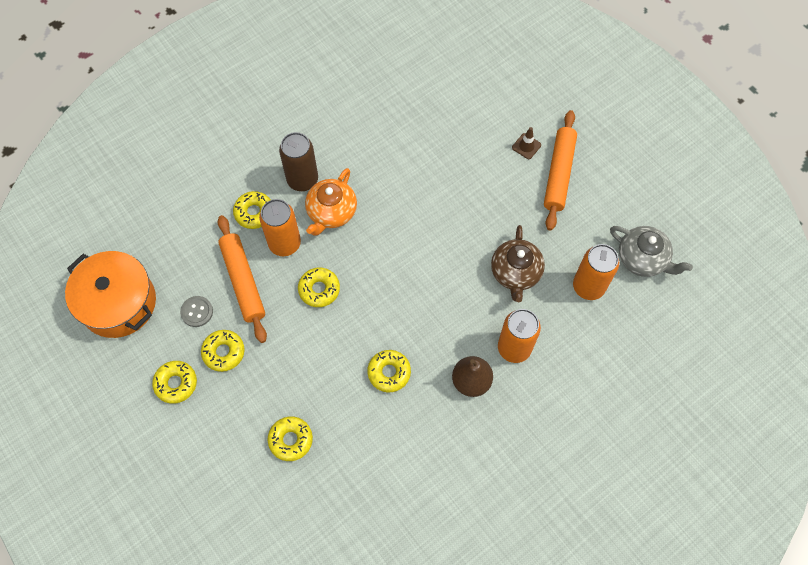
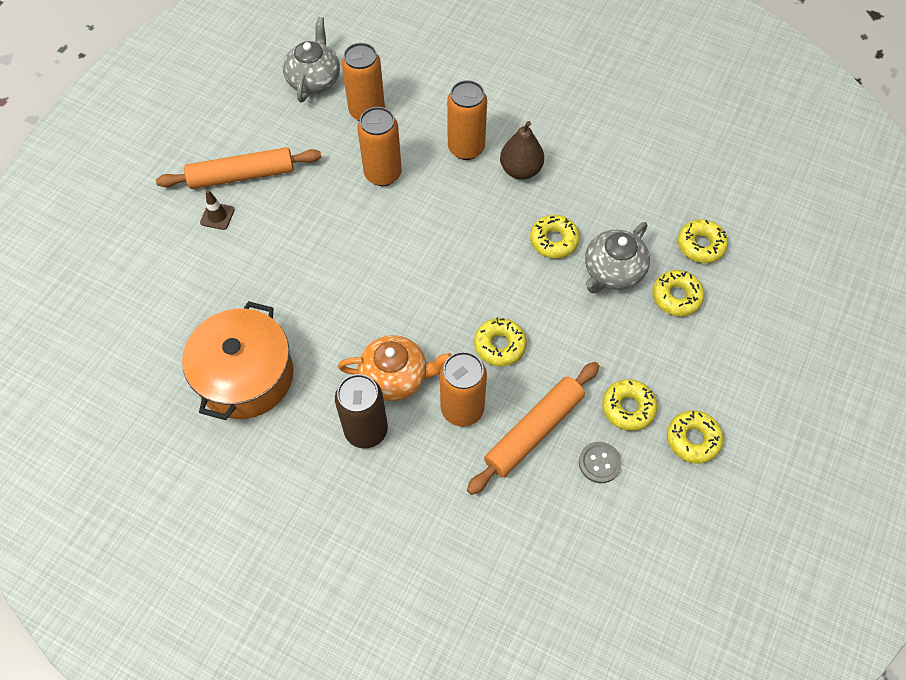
camera: 115 degrees left, 5 degrees down
(118, 303) = (642, 564): orange pot -> orange pot (245, 376)
(254, 213) = (439, 464): yellow donut -> yellow donut (700, 245)
(338, 403) = (612, 271): none -> grey teapot
(515, 273) = (383, 174): brown teapot -> orange can

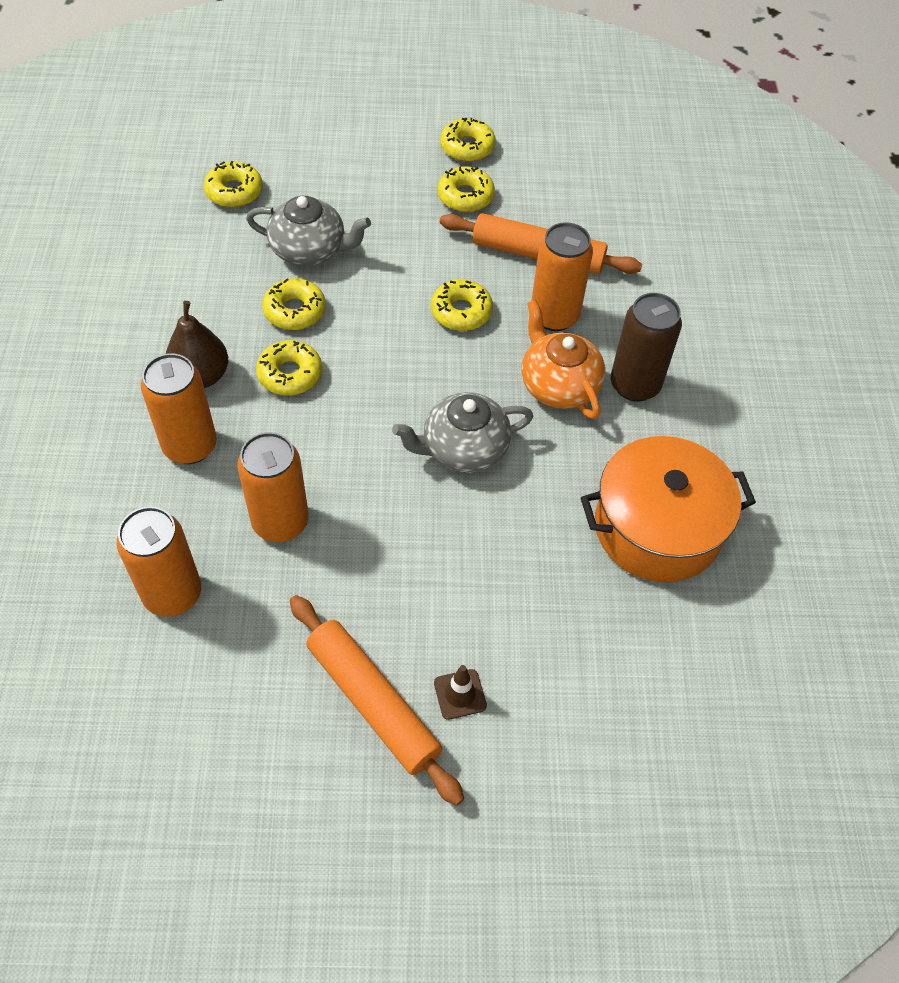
camera: 120 degrees left, 5 degrees down
(314, 79) = (134, 702): grey teapot -> grey teapot (463, 449)
(599, 463) = (536, 200): grey button -> none
(676, 297) = (313, 194): yellow donut -> yellow donut (290, 374)

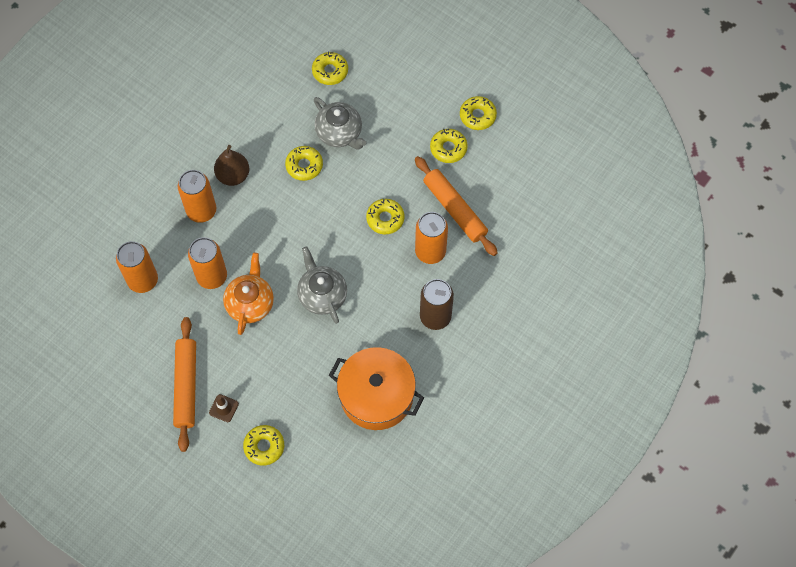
camera: 40 degrees right, 10 degrees up
(290, 374) = (274, 201): yellow donut -> yellow donut (264, 446)
(463, 449) = (322, 295): grey teapot -> grey teapot turned 45 degrees clockwise
(558, 385) = (397, 291): orange teapot -> orange teapot (250, 303)

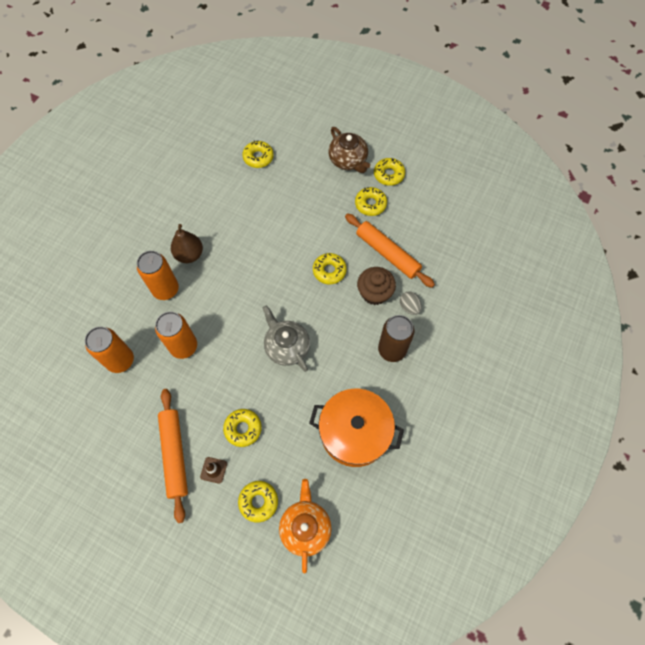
camera: 10 degrees left, 0 degrees up
(250, 303) = (223, 365): orange teapot -> orange teapot (305, 527)
(304, 166) = (250, 237): yellow donut -> yellow donut (243, 428)
(339, 133) = (276, 205): grey teapot -> none
(430, 251) = (374, 293): orange can -> brown cupcake
(434, 91) = (348, 160): none -> brown teapot
(465, 273) = (409, 307): none -> grey egg

